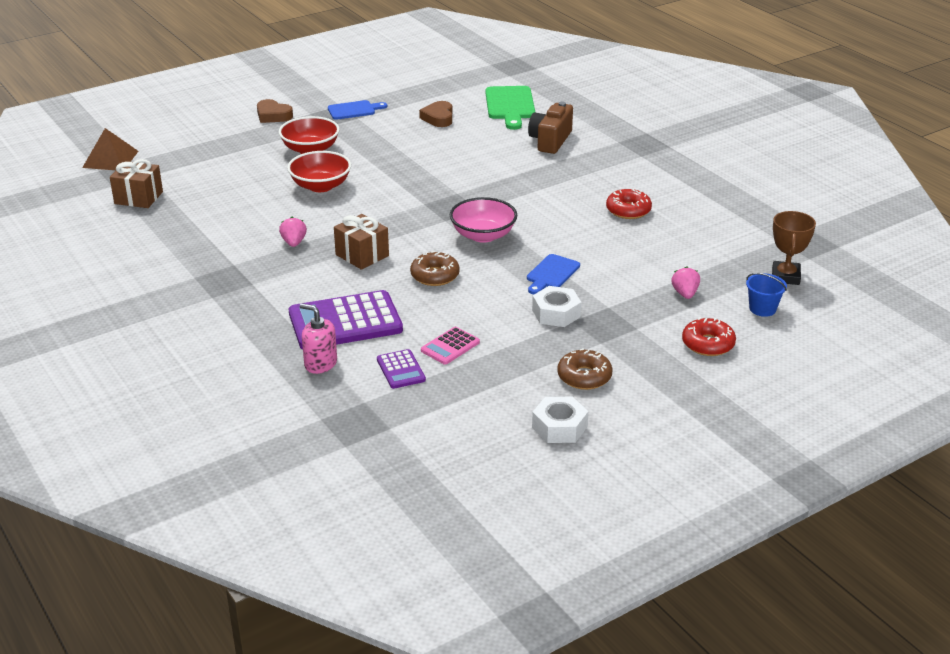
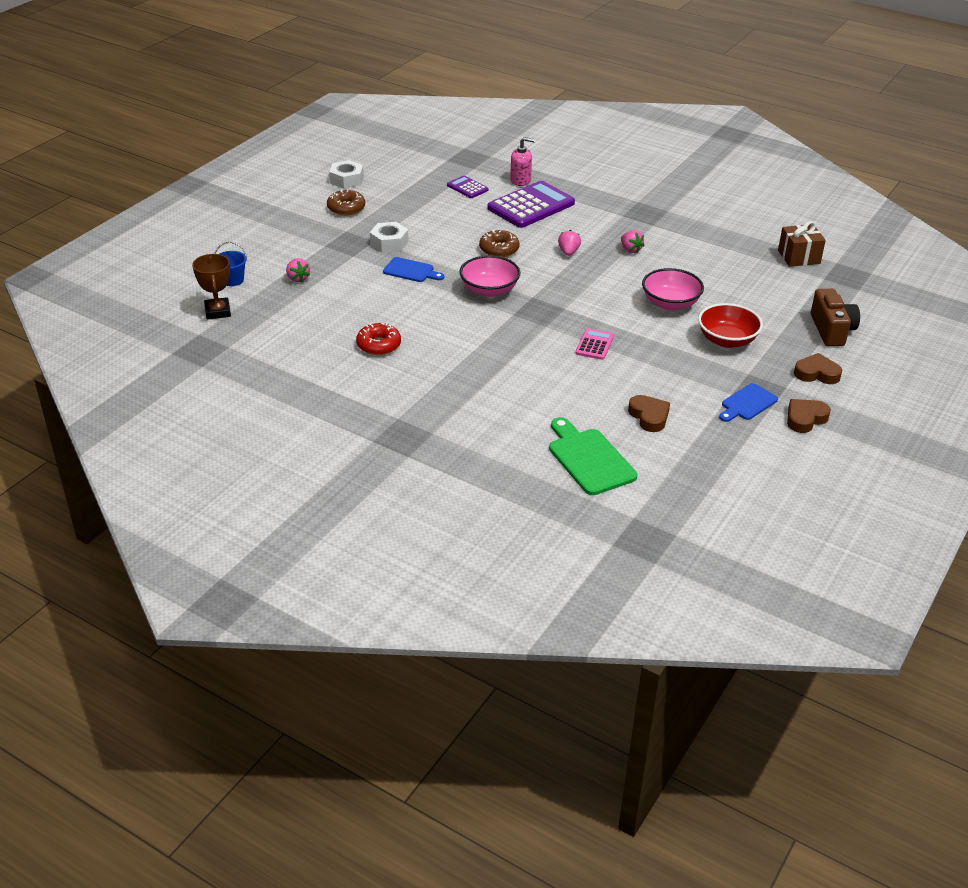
camera: 155 degrees right, 5 degrees up
(110, 159) = (880, 285): brown pyramid -> none
(320, 186) = (670, 303): red bowl -> pink bowl
(324, 95) = (805, 419): none -> brown heart
(362, 255) = (568, 252): brown gift -> pink strawberry
(450, 346) = (447, 207): pink calculator -> pink calculator (594, 345)
(550, 140) = (505, 414): brown camera -> brown camera (831, 330)
(551, 274) = (411, 271): blue cutting board -> blue cutting board turned 105 degrees clockwise
(708, 344) = (268, 246): red donut -> none

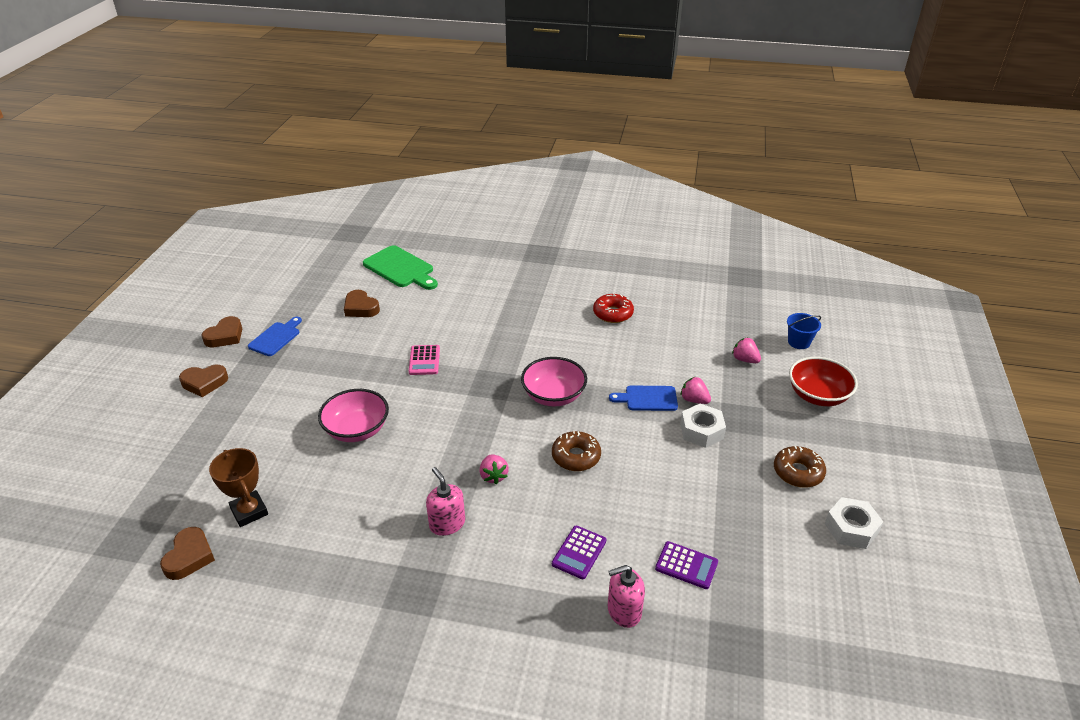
camera: 160 degrees right, 0 degrees up
(218, 311) = (772, 309): brown trophy -> brown trophy (249, 511)
(531, 206) = (579, 552): purple calculator -> purple calculator, size x0.49
(613, 236) = (447, 523): none -> pink soap dispenser
(630, 250) = (419, 503): pink strawberry -> pink strawberry (694, 400)
(727, 340) = (293, 398): red bowl -> red bowl (817, 395)
(799, 257) = (189, 557): brown gift -> brown heart
(831, 330) = (175, 441): brown camera -> none

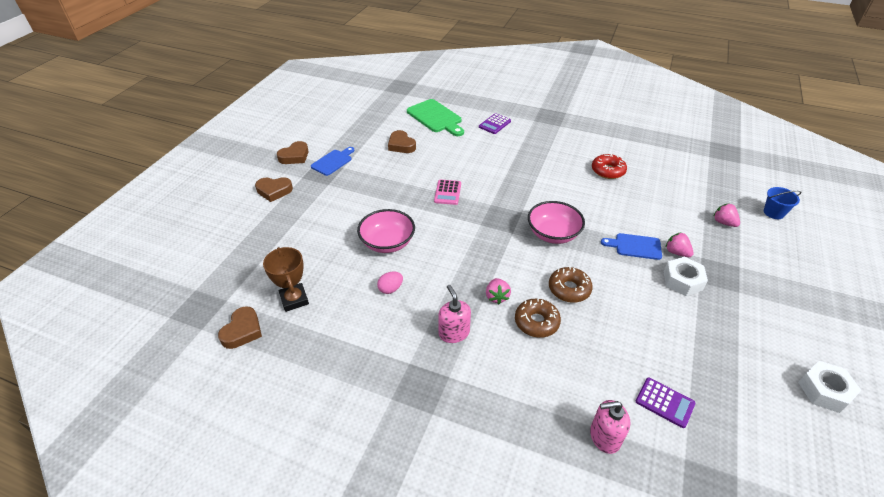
camera: 10 degrees right, 5 degrees up
(366, 483) = (390, 289): none -> pink egg
(579, 552) = (567, 375): purple calculator -> purple calculator (495, 124)
(798, 472) = (772, 330): brown donut -> brown donut (536, 322)
(817, 395) = (791, 262): red bowl -> none

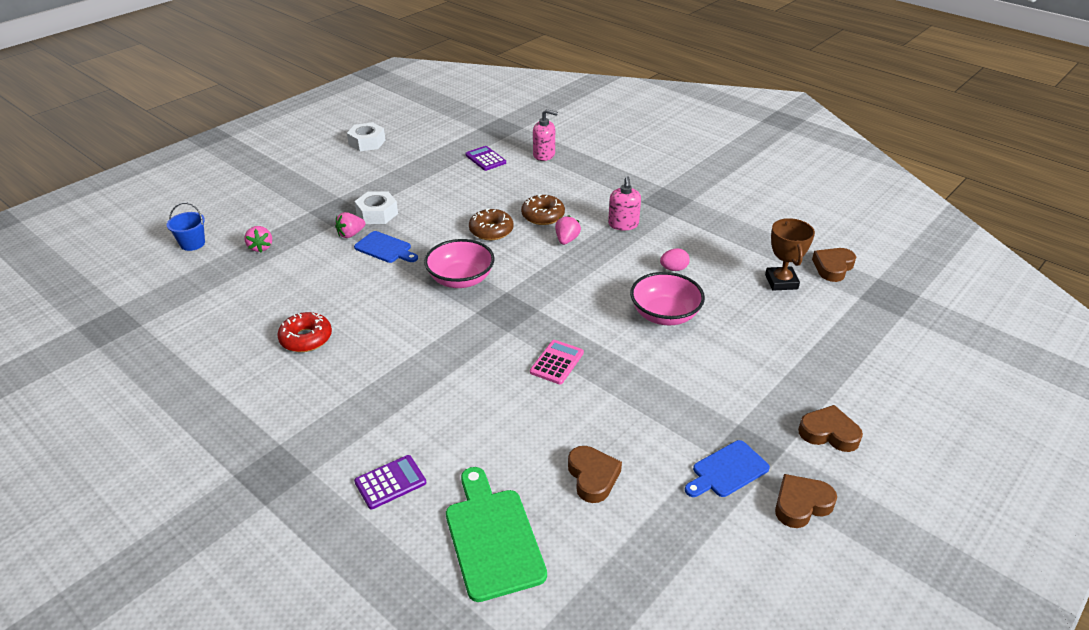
camera: 160 degrees left, 5 degrees down
(676, 252) = (351, 234): pink strawberry -> pink strawberry turned 75 degrees clockwise

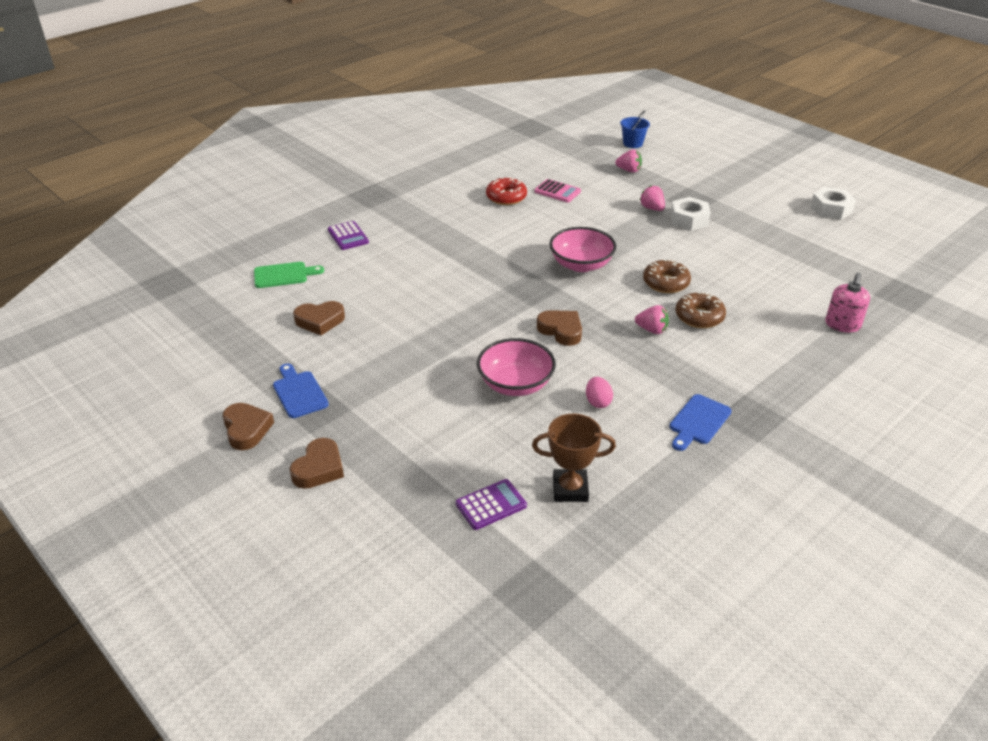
camera: 95 degrees right, 0 degrees up
(261, 247) = (629, 170): pink strawberry -> pink strawberry turned 150 degrees counterclockwise
(385, 248) = (630, 226): blue cutting board -> blue cutting board (698, 422)
(485, 159) = (818, 282): purple calculator -> purple calculator (491, 505)
(492, 538) = (284, 275): green cutting board -> green cutting board, size x0.64
(556, 362) = (455, 312): pink calculator -> pink calculator (557, 191)
(623, 224) = (688, 373): pink soap dispenser -> none
(833, 267) = (601, 550): brown heart -> brown heart (561, 330)

